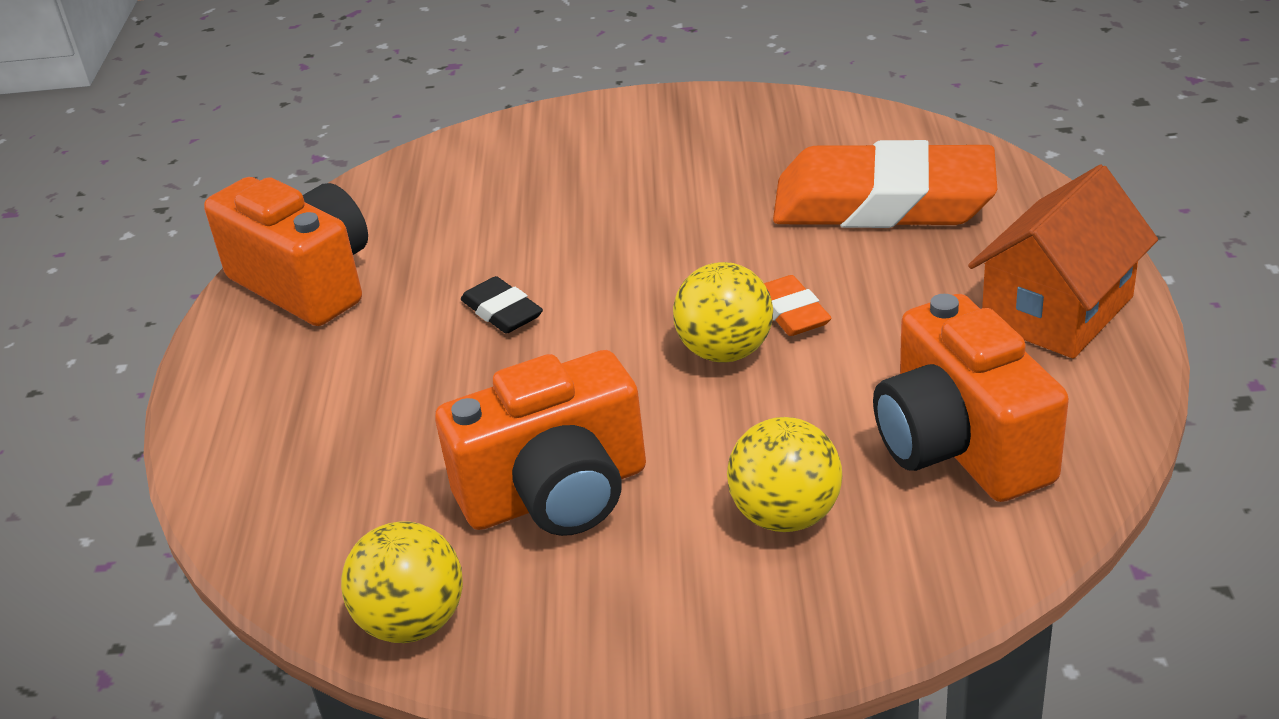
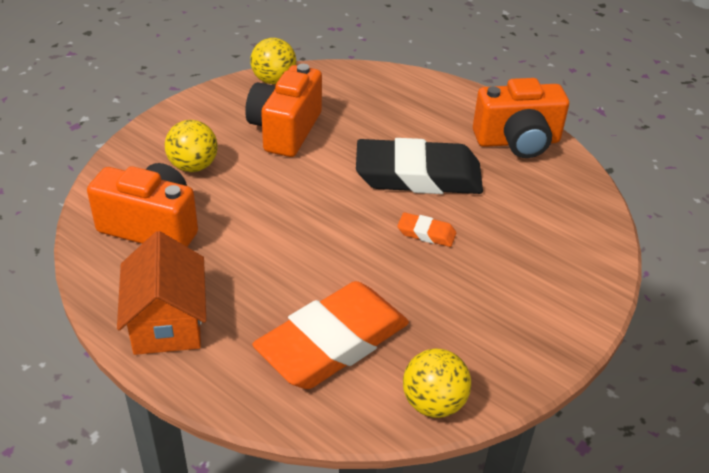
camera: 125 degrees right, 5 degrees up
(502, 312) = (418, 175): black eraser -> black eraser, size x2.39
(725, 351) = (299, 212): yellow ball -> yellow ball (433, 403)
(791, 312) = (295, 246): orange eraser -> orange eraser (426, 233)

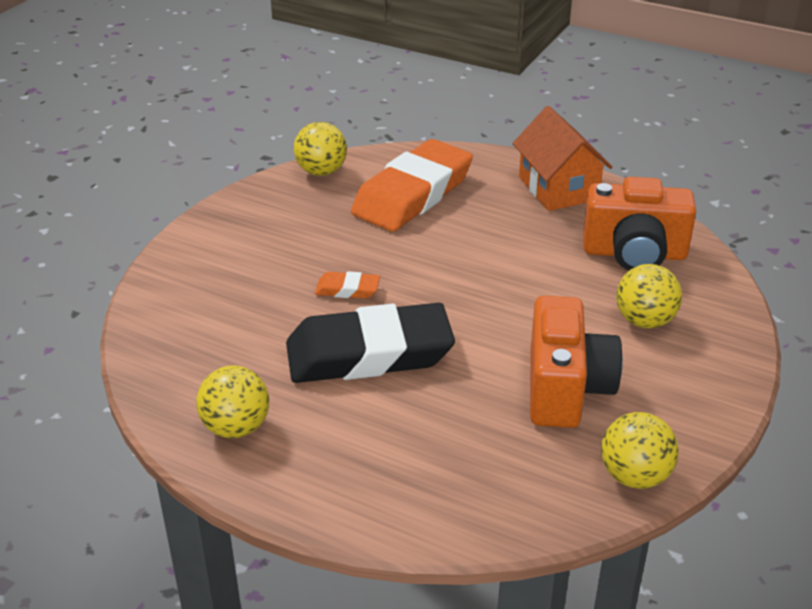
camera: 170 degrees right, 5 degrees down
(517, 142) = (236, 427): orange camera -> yellow ball

